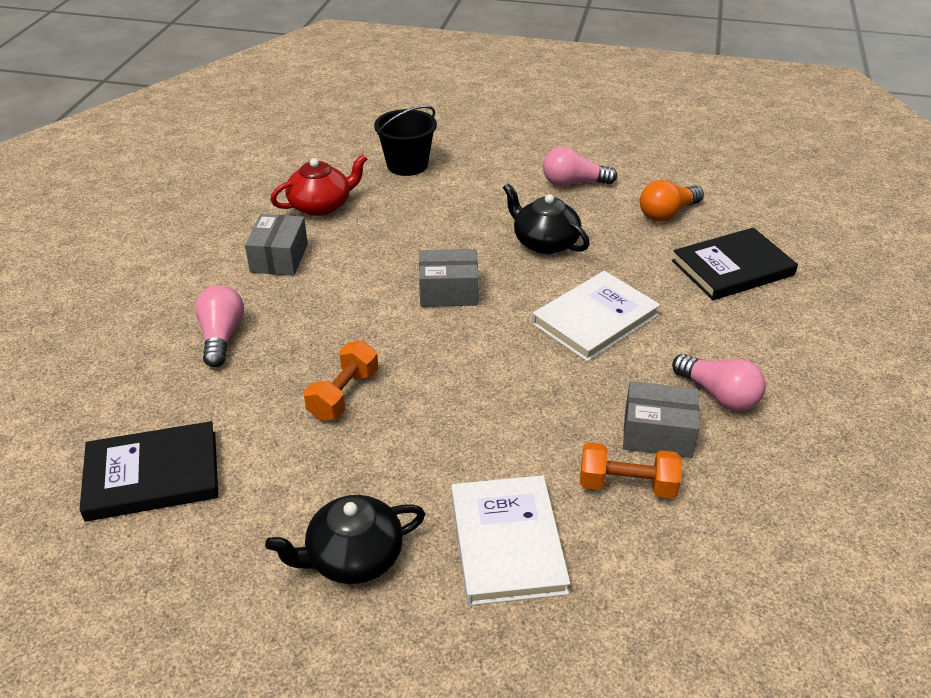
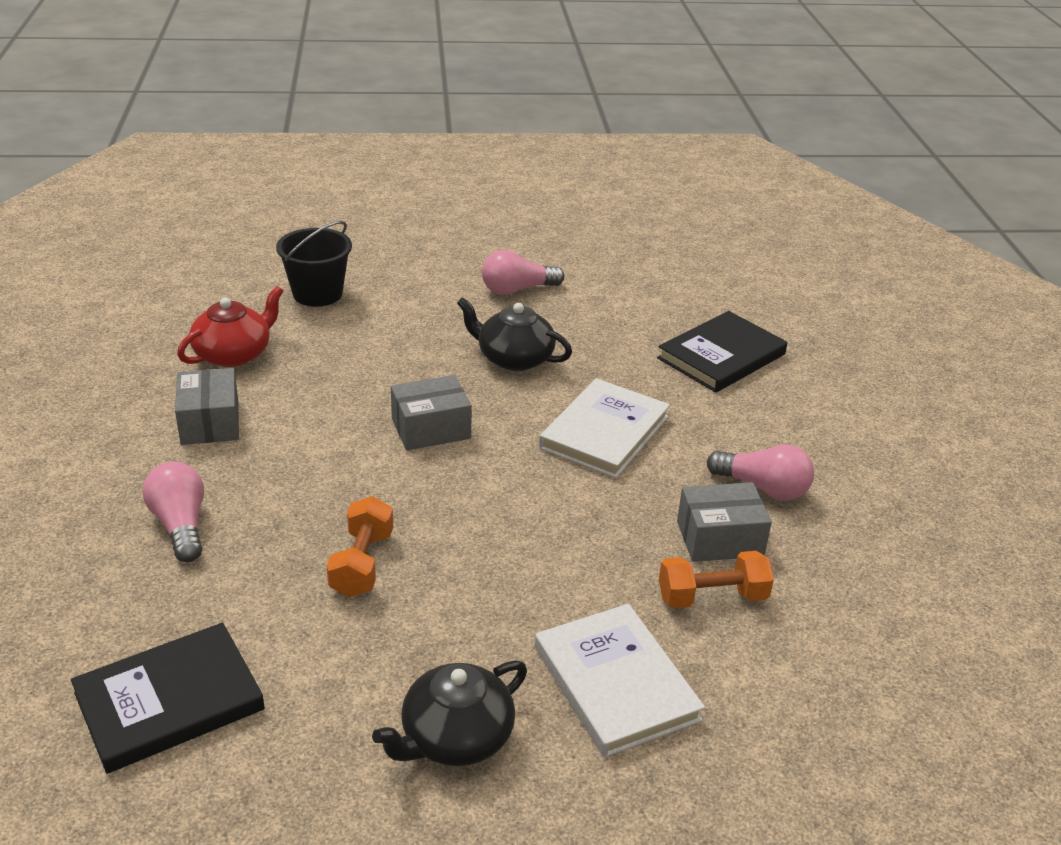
camera: 20 degrees left, 5 degrees down
(667, 213) = (631, 309): orange light bulb -> none

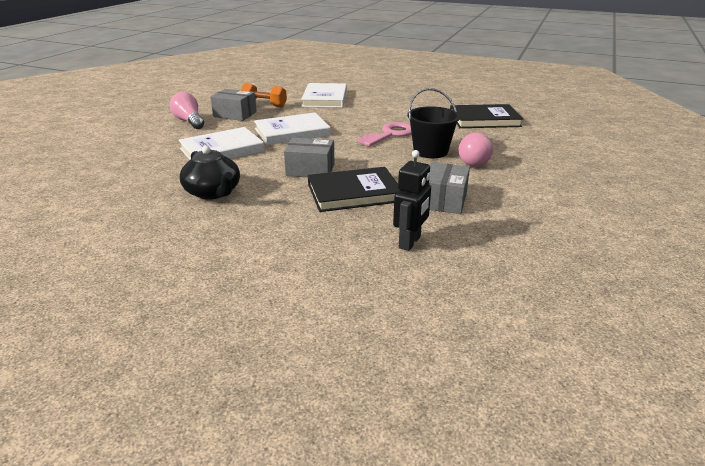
camera: 150 degrees left, 5 degrees down
(234, 354) = (410, 242): red teapot -> black robot
(317, 294) = (302, 283): black bucket -> black bucket (430, 151)
(362, 564) = (390, 134): orange dumbbell -> pink key
(455, 737) = (388, 99): black teapot -> none
(517, 289) = (131, 241): pink light bulb -> none
(548, 513) = (292, 132): none -> white book
(721, 356) = (93, 166): black book -> black book (354, 193)

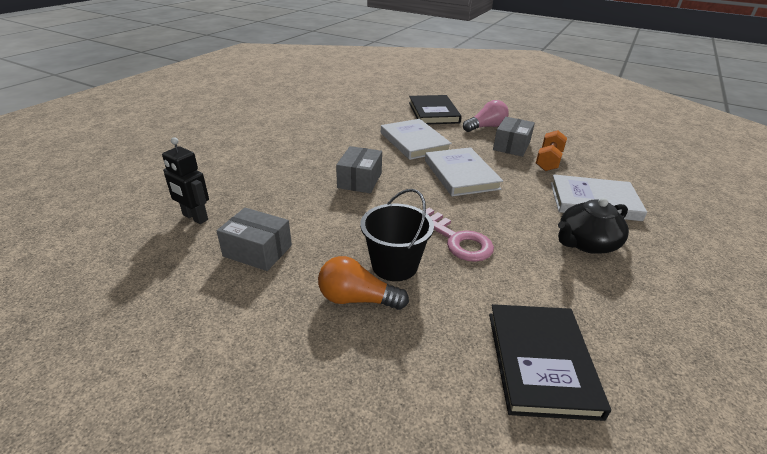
camera: 95 degrees right, 5 degrees up
(213, 192) = (329, 140): black teapot -> black teapot (586, 243)
(354, 193) = (300, 199): black book -> black book (433, 112)
(472, 160) = (357, 299): pink light bulb -> orange light bulb

